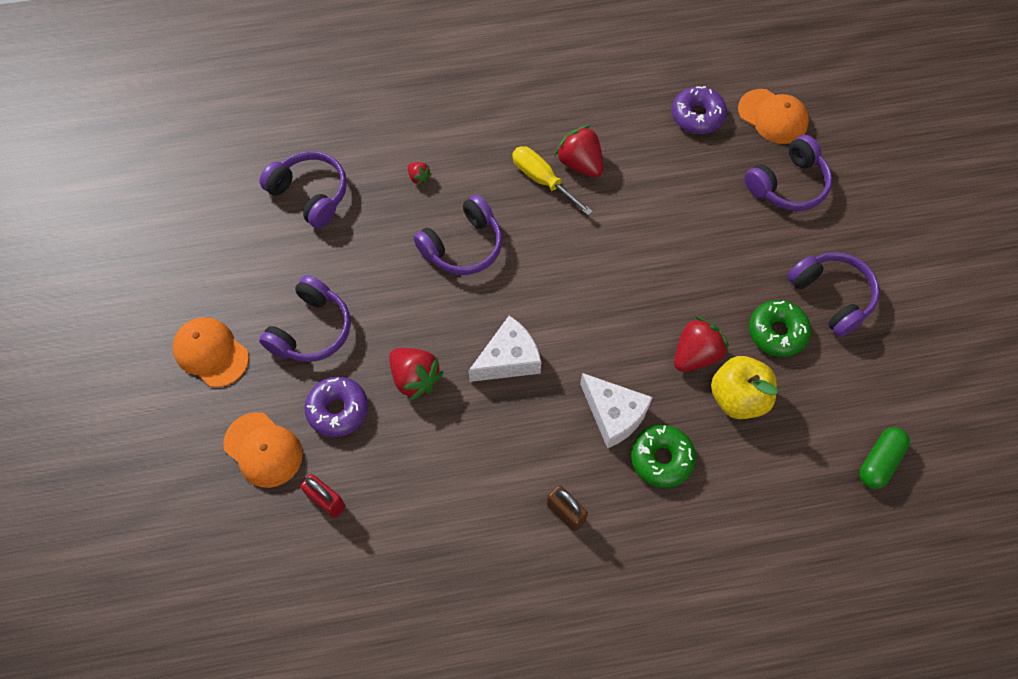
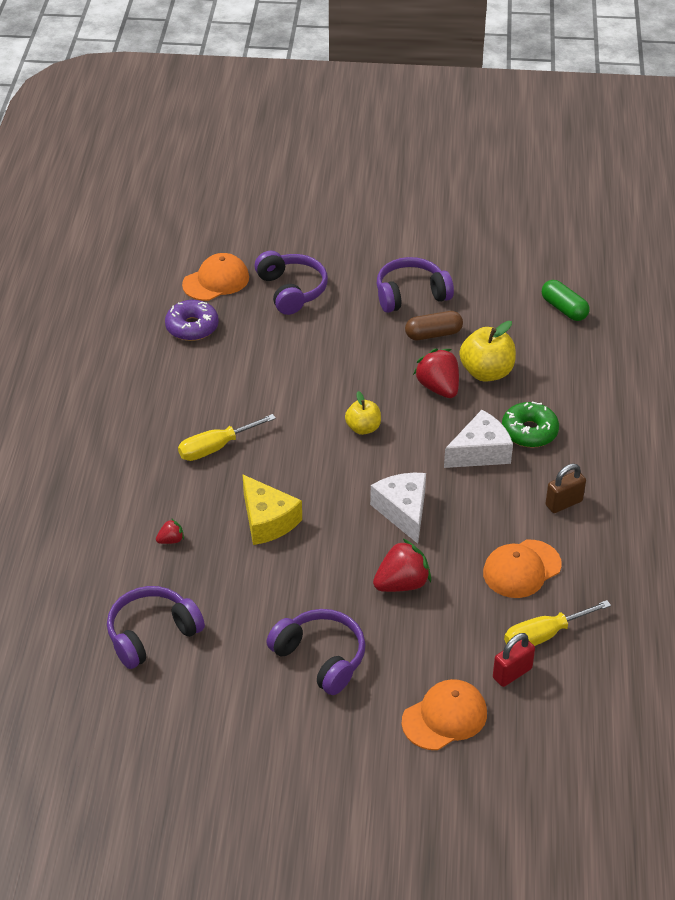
camera: 75 degrees left, 20 degrees down
(211, 353) = (318, 749): orange cap -> orange cap (521, 569)
(338, 410) = (418, 649): purple donut -> none
(380, 523) = (544, 635): none -> yellow screwdriver
(463, 246) = (267, 520): purple headphones -> yellow cheese
(580, 163) = (209, 417): red strawberry -> none
(611, 297) = (363, 428): none -> yellow apple
(777, 332) = (433, 334): green donut -> brown capsule

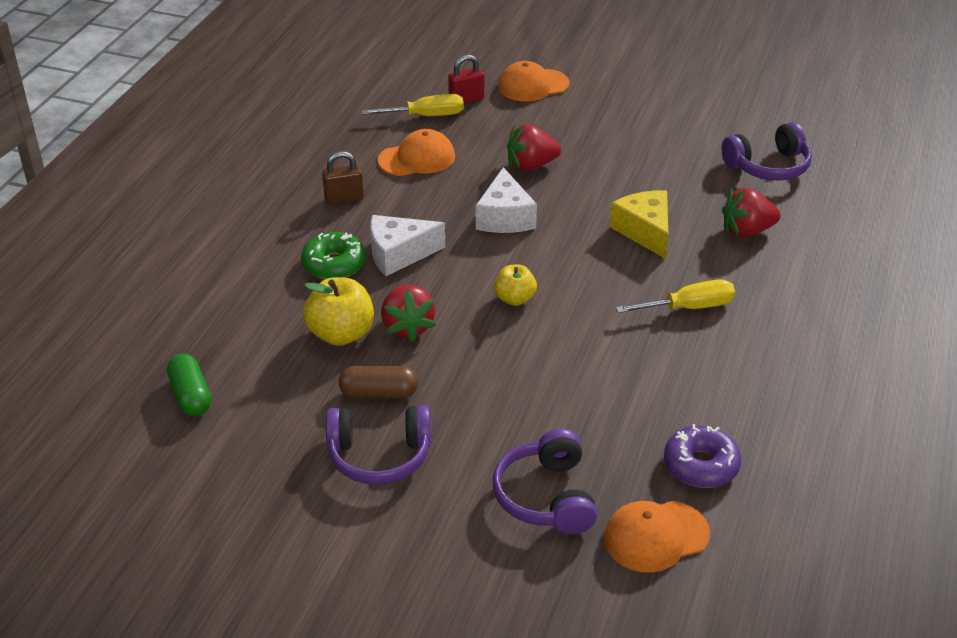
camera: 165 degrees left, 5 degrees down
(171, 540) = (746, 231): red strawberry -> red strawberry, size x2.01
(320, 658) = (621, 131): purple headphones -> none

